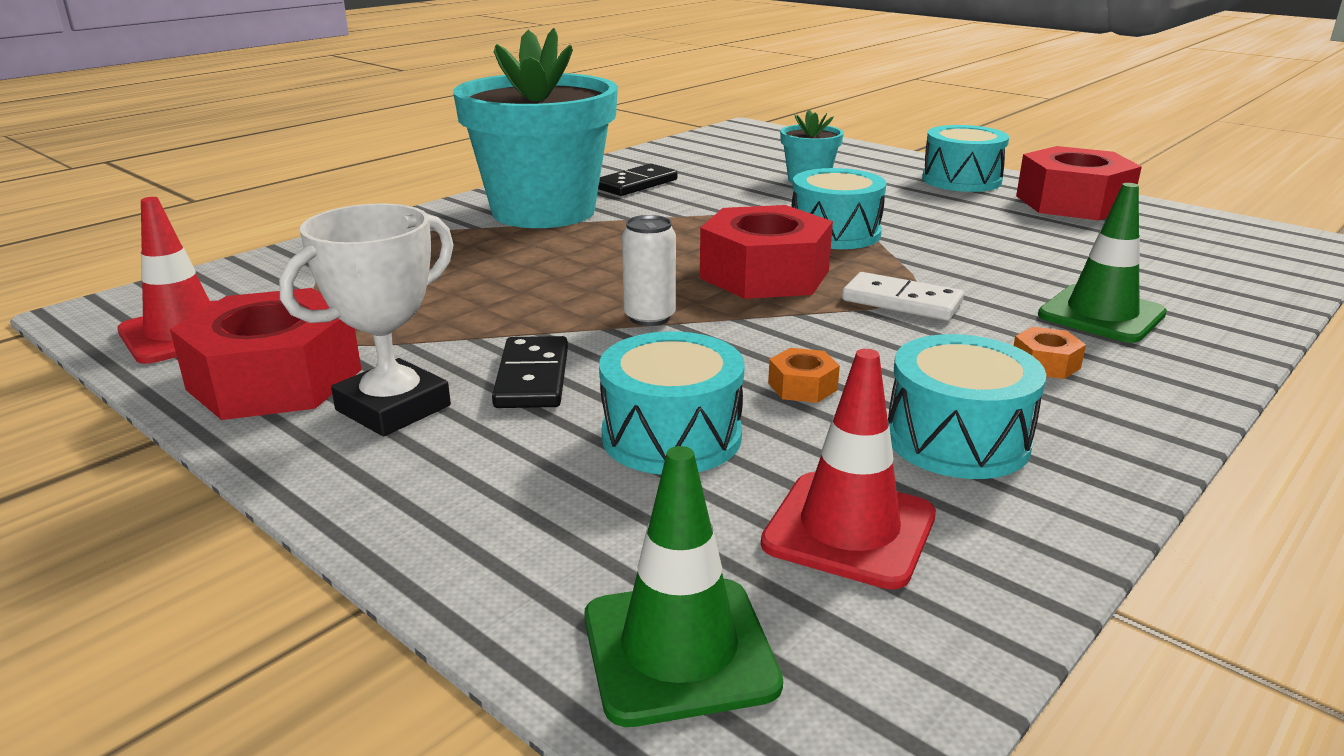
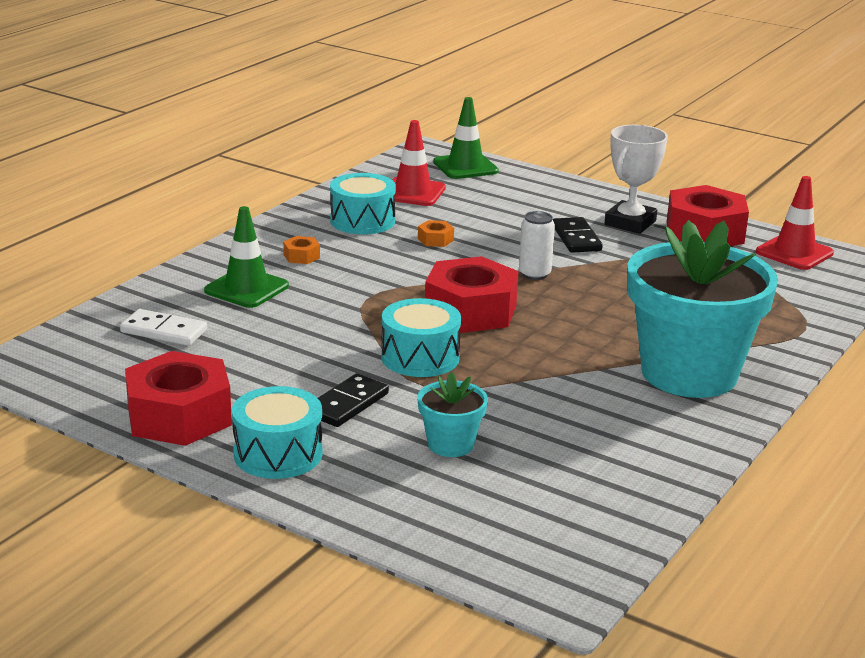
camera: 170 degrees right, 0 degrees up
(636, 184) = (633, 424): black domino -> black domino (347, 404)
(671, 436) = (492, 217): turquoise drum -> none
(901, 302) = (375, 292): white domino -> white domino (164, 331)

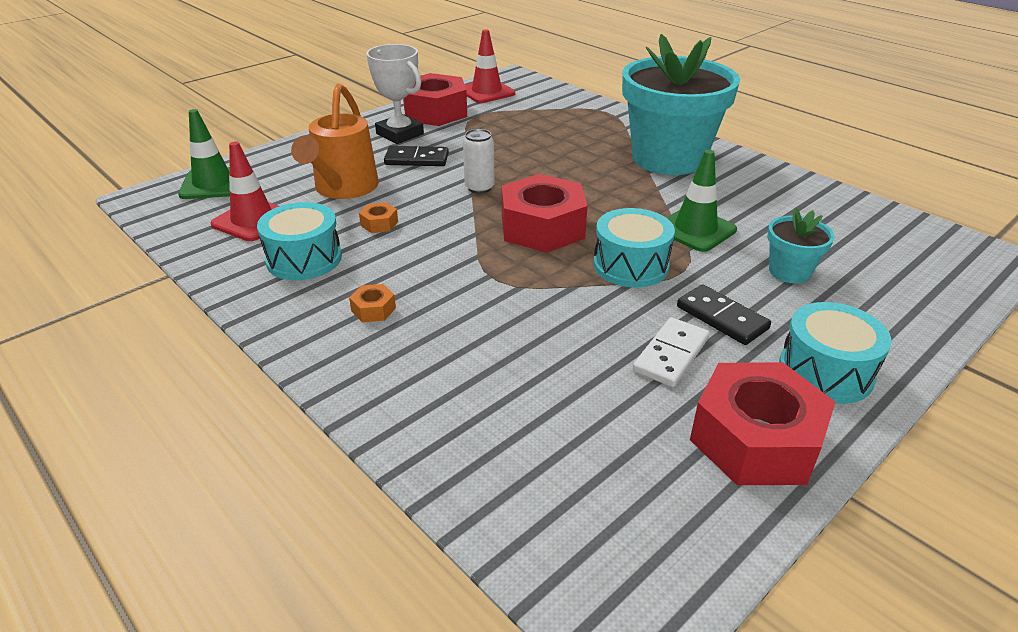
camera: 75 degrees left, 10 degrees up
(164, 331) = (538, 439): white domino -> white domino (671, 355)
(246, 288) = (441, 359): green traffic cone -> green traffic cone (695, 229)
(490, 216) = (343, 189): none -> orange watering can

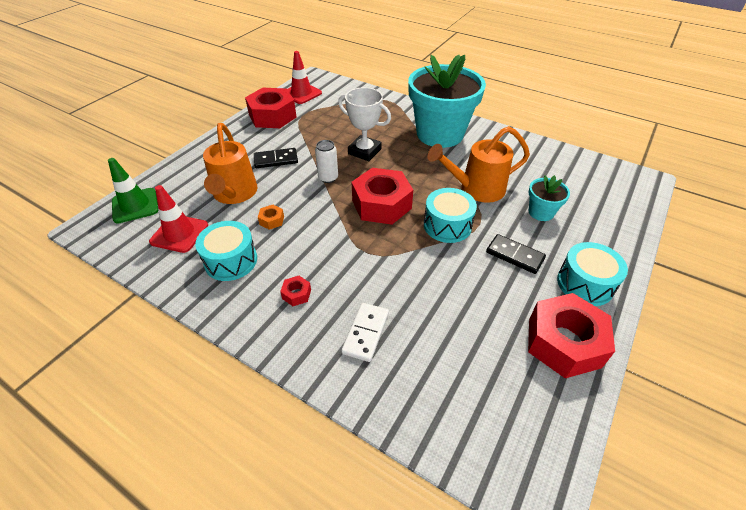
camera: 15 degrees left, 10 degrees up
(373, 309) = (296, 294): orange nut -> red nut
(400, 134) = (255, 139): white trophy -> white trophy (364, 151)
(671, 355) = (495, 290): white domino -> white domino (365, 333)
(695, 229) = (476, 189): green traffic cone -> orange watering can

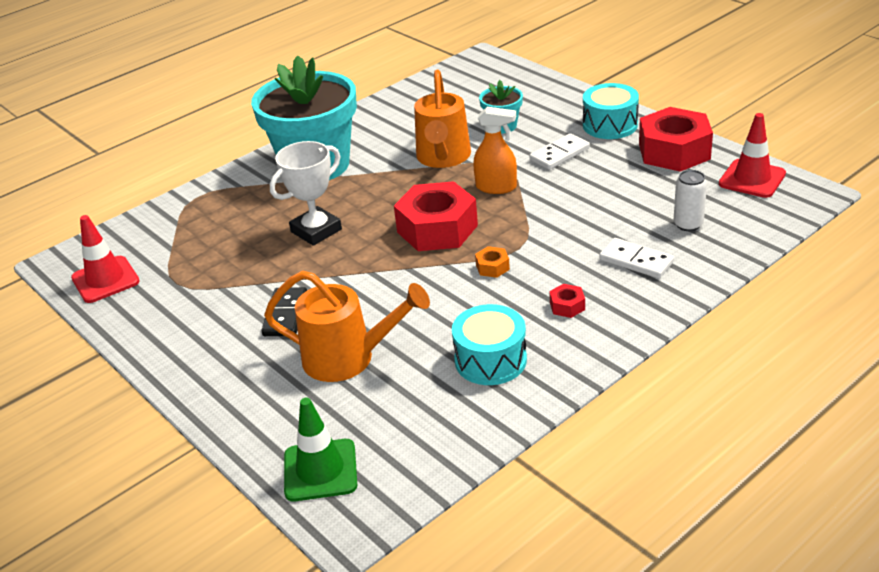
camera: 70 degrees left, 10 degrees down
(179, 233) = (413, 413): red traffic cone -> red traffic cone (752, 179)
(271, 220) = (425, 322): orange nut -> orange nut (492, 267)
(272, 116) = (155, 315): red nut -> none
(328, 178) = (358, 267): white can -> white can (688, 224)
(447, 225) = (496, 187): turquoise drum -> orange spray bottle
(515, 255) = (559, 154): black domino -> white domino

